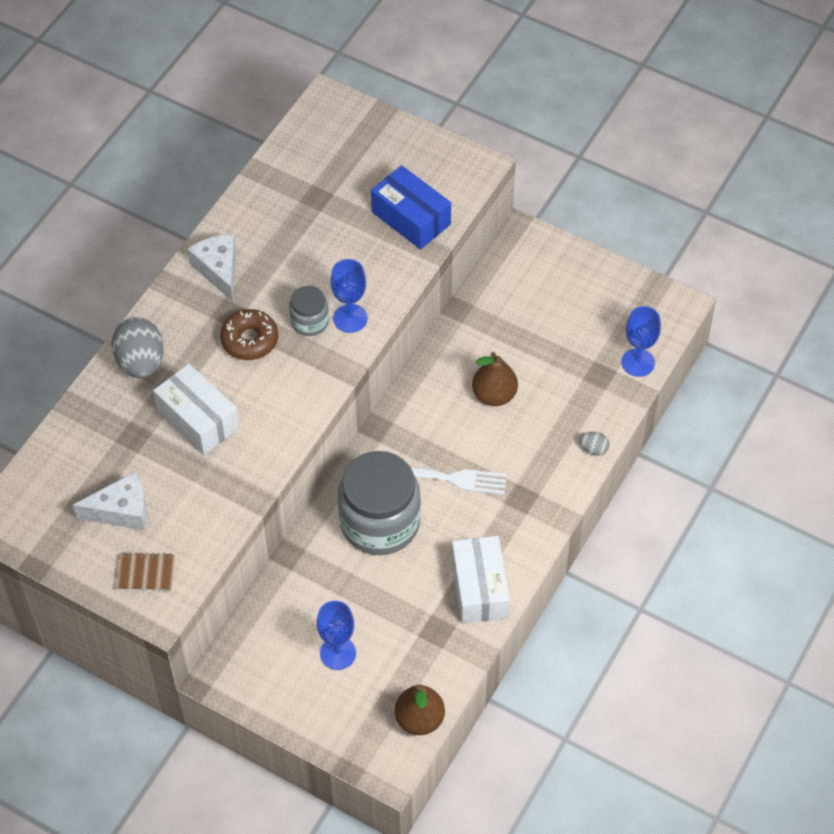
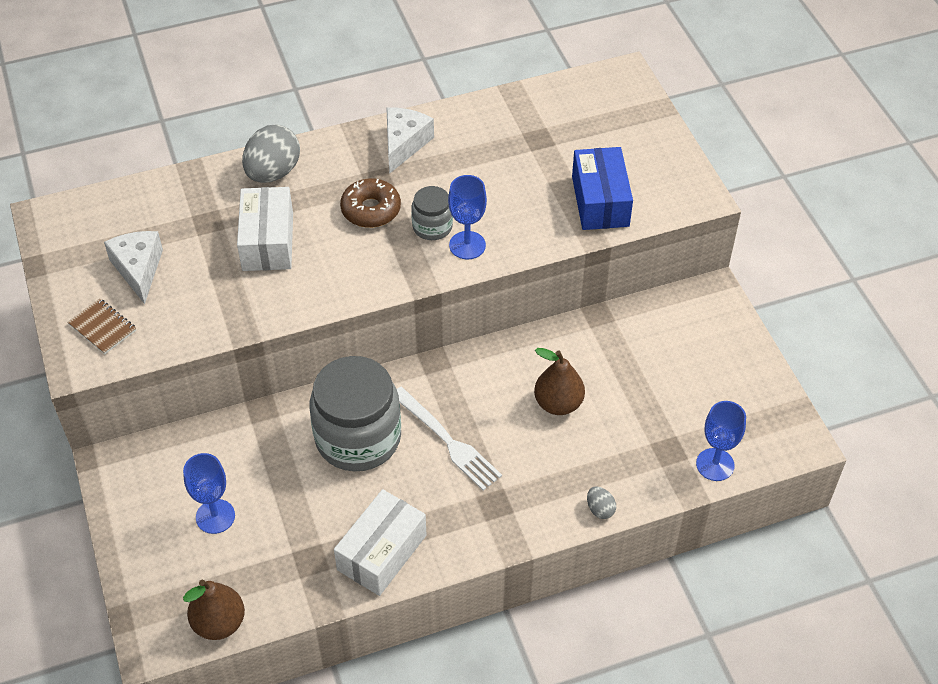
camera: 40 degrees right, 5 degrees down
(121, 511) = (138, 269): white cheese -> white cheese turned 135 degrees counterclockwise

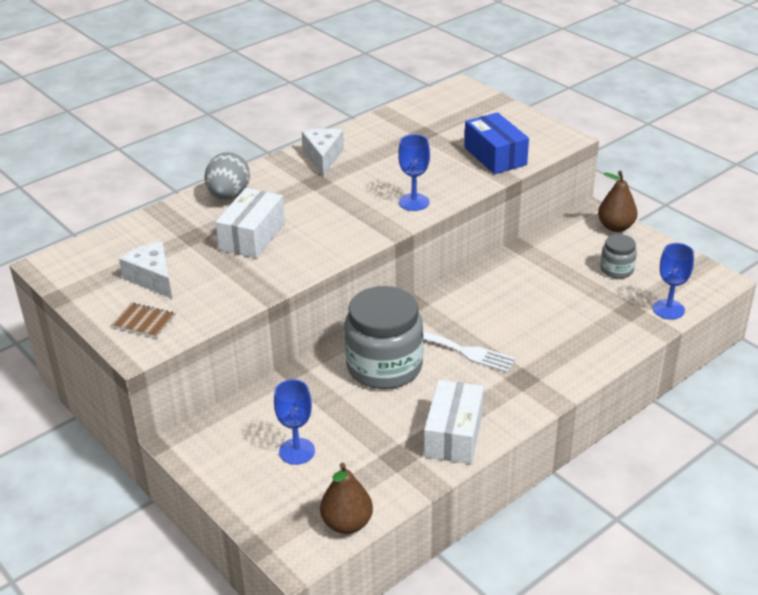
camera: 20 degrees left, 15 degrees down
(268, 241) = (252, 236): white box -> white box turned 45 degrees clockwise
(371, 210) = (323, 199): brown donut -> none
(432, 226) = (379, 198): grey jar -> grey jar (616, 270)
(558, 403) = (527, 304): brown pear -> brown pear (615, 227)
(600, 509) = (604, 359): grey egg -> none

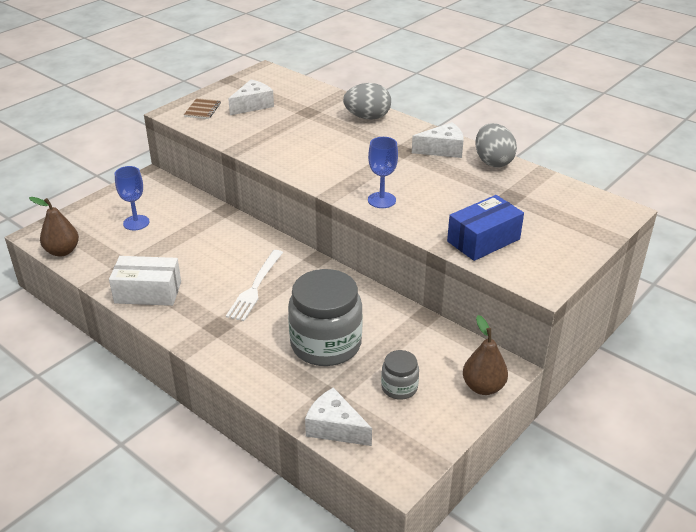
camera: 80 degrees right, 0 degrees up
(252, 236) = (312, 133): white box -> none
(357, 133) = (493, 162): none -> grey egg
(384, 366) = (230, 251): grey jar -> grey jar (326, 344)
(668, 309) = (335, 428): blue goblet -> white cheese

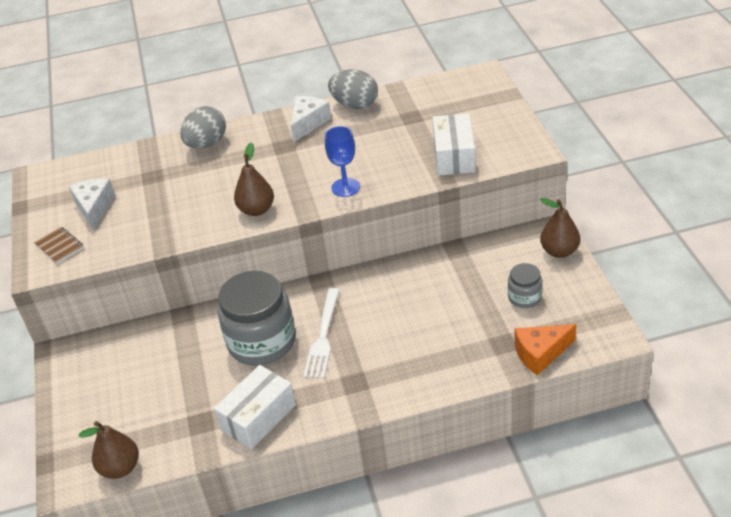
camera: 50 degrees left, 5 degrees up
(136, 223) = (132, 390): blue goblet -> none
(255, 287) = (323, 336): white fork -> white fork turned 45 degrees clockwise
(314, 170) = (256, 210): none -> brown pear
(326, 344) = (439, 319): grey jar -> grey jar (262, 342)
(335, 428) = (540, 353): white cheese -> orange cheese
(483, 240) = (454, 156): blue box -> white box

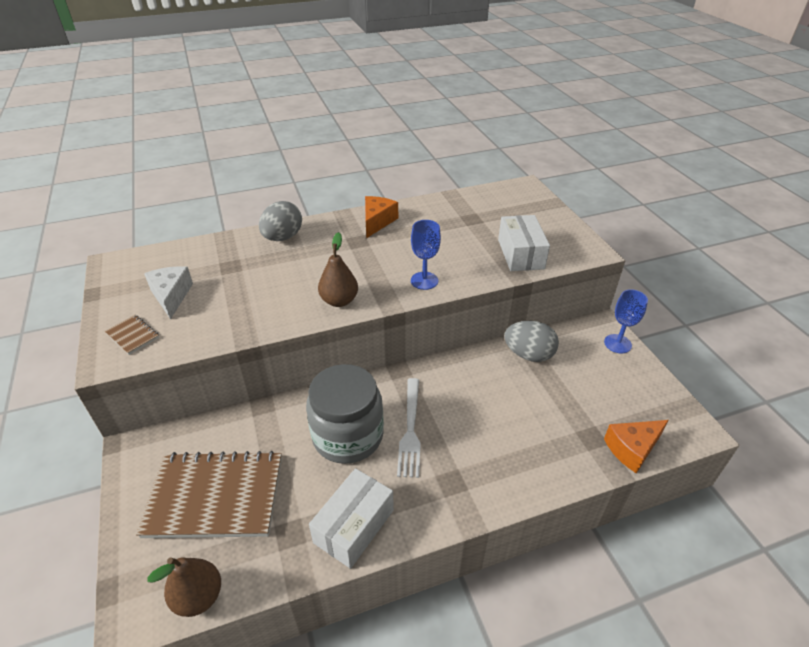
camera: 10 degrees left, 0 degrees up
(135, 393) = (215, 496): none -> brown notebook
(308, 123) = (377, 222): white cheese -> orange cheese
(355, 105) = (418, 207): grey egg -> grey egg (528, 354)
(524, 297) = (599, 389): grey jar -> none
(559, 251) = (617, 344): brown pear -> blue goblet

